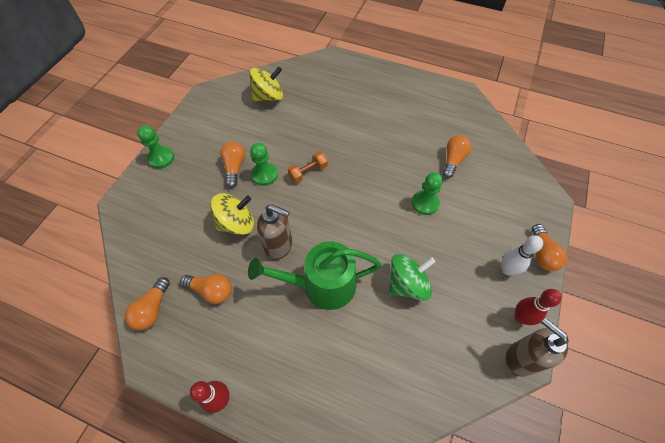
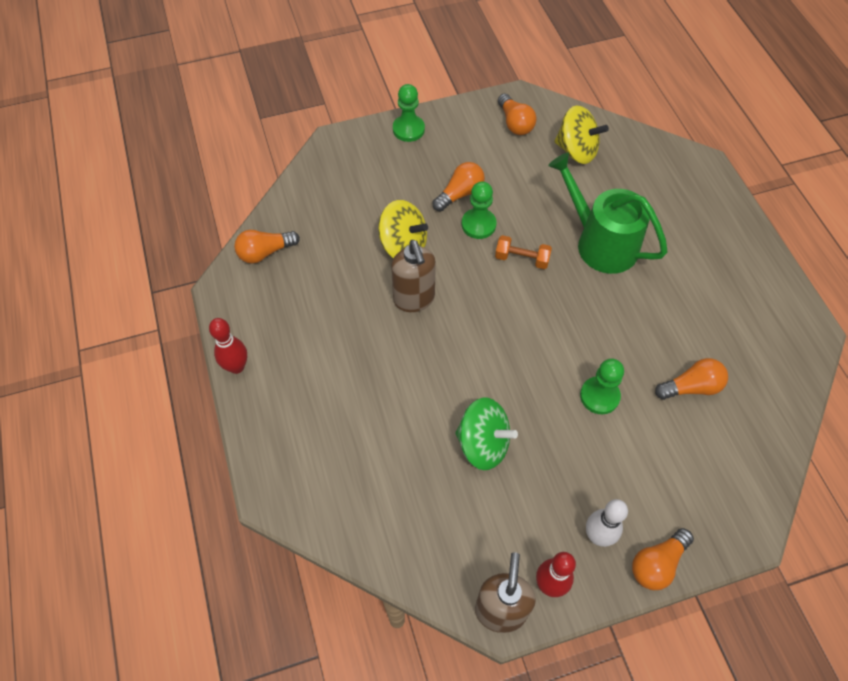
camera: 50 degrees right, 0 degrees up
(211, 291) = (320, 281): orange light bulb -> orange light bulb (515, 123)
(322, 285) = (409, 367): green watering can -> green watering can (600, 243)

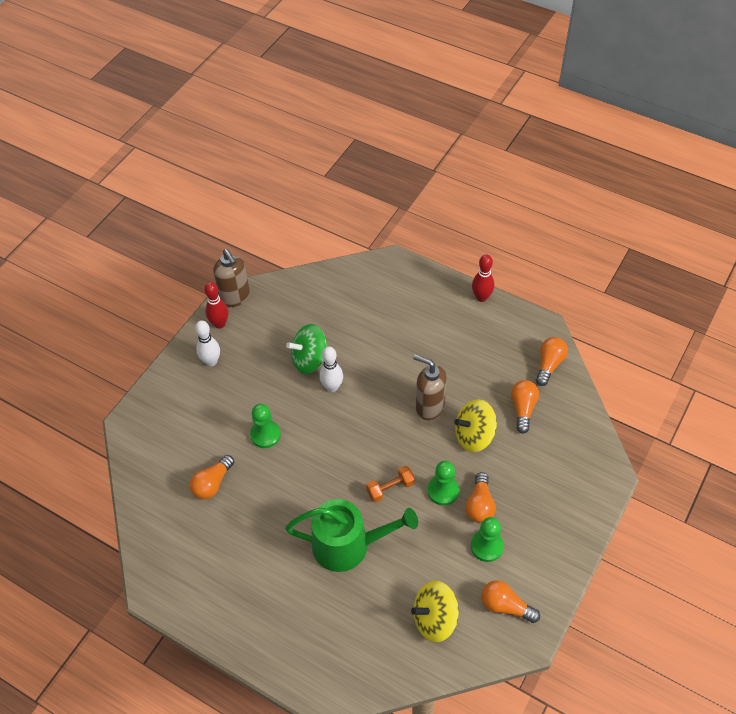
camera: 140 degrees right, 5 degrees down
(408, 129) = (574, 530): green pawn -> green pawn (486, 546)
(487, 393) = (332, 387): none -> white bowling pin
(657, 564) = (170, 371): orange light bulb -> orange light bulb (523, 409)

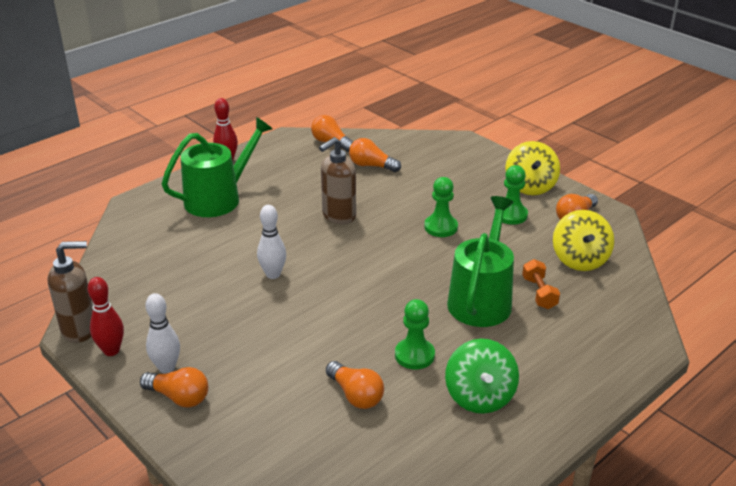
camera: 75 degrees left, 20 degrees down
(265, 435) = (308, 337): green pawn -> green pawn (414, 355)
(310, 360) = (223, 284): green spinning top -> green spinning top (479, 396)
(390, 488) = (423, 259): orange dumbbell -> orange dumbbell (539, 293)
(421, 313) = (218, 198): none -> green watering can
(474, 436) = (387, 197): yellow spinning top -> yellow spinning top (530, 186)
(480, 505) = (465, 210): orange light bulb -> orange light bulb (179, 397)

